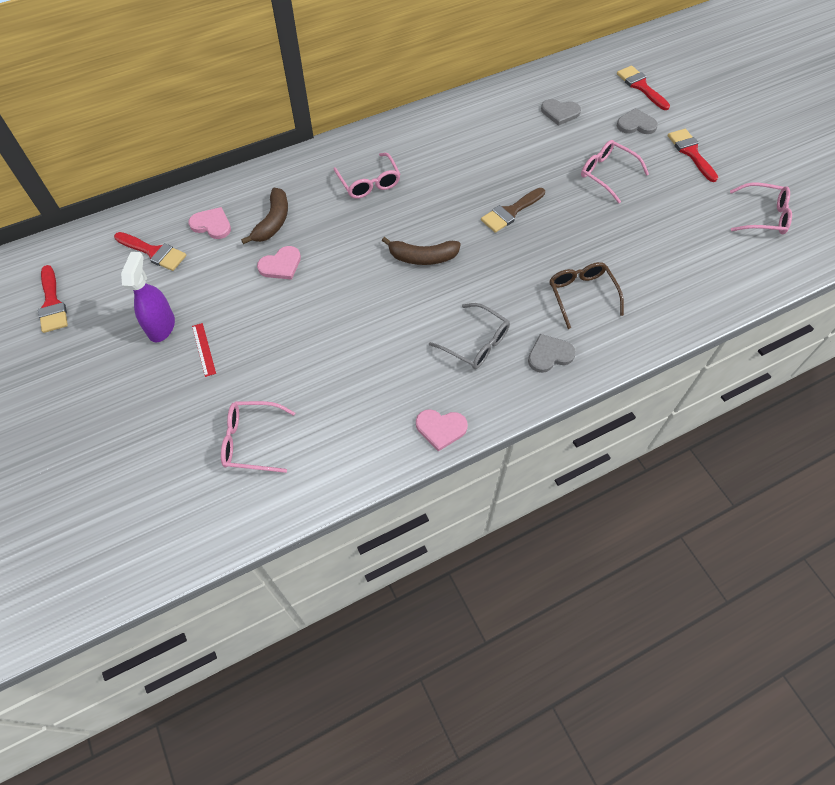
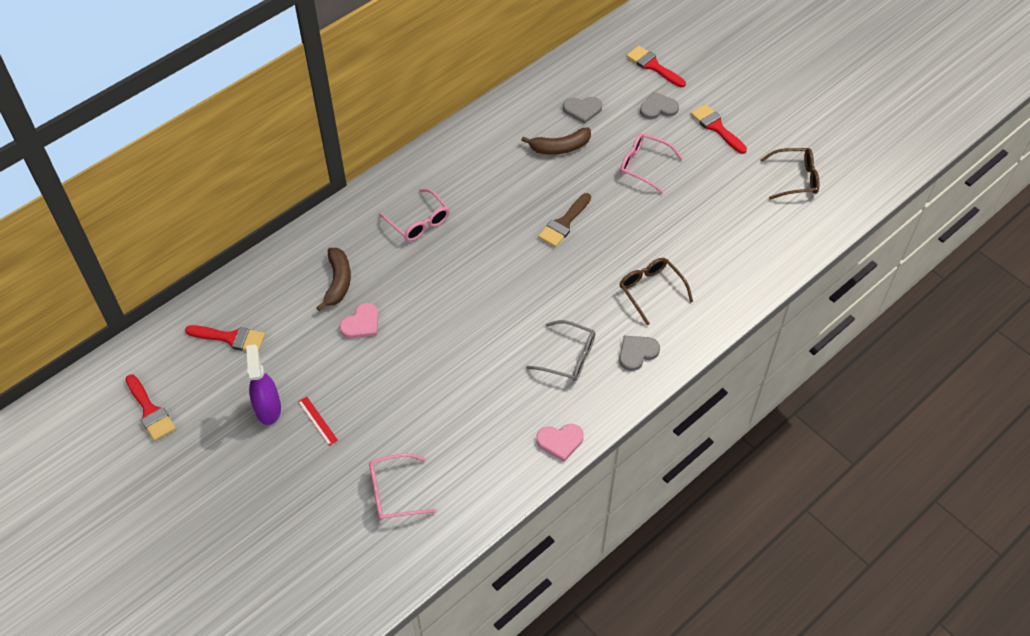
camera: 15 degrees left, 5 degrees down
(212, 225) = (278, 298): pink heart -> none
(422, 257) = (494, 286): brown banana -> brown banana (560, 147)
(763, 216) = (795, 178): pink glasses -> brown glasses

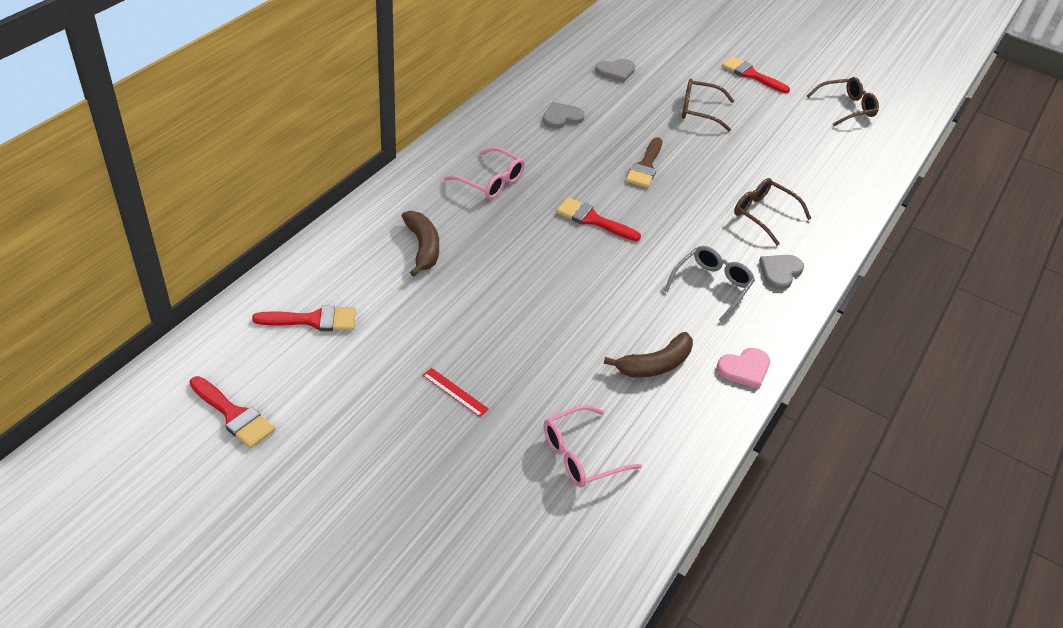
camera: 20 degrees left, 10 degrees down
(268, 408) = (388, 388): purple spray bottle -> none
(361, 323) = (467, 284): pink heart -> none
(560, 147) = (609, 103): brown banana -> brown banana (655, 365)
(568, 357) = (711, 286): grey glasses -> grey glasses turned 60 degrees counterclockwise
(644, 165) = (699, 111): pink glasses -> brown glasses
(653, 66) = (665, 33): red brush -> red brush (592, 220)
(658, 108) = (688, 64): grey heart -> grey heart (562, 117)

